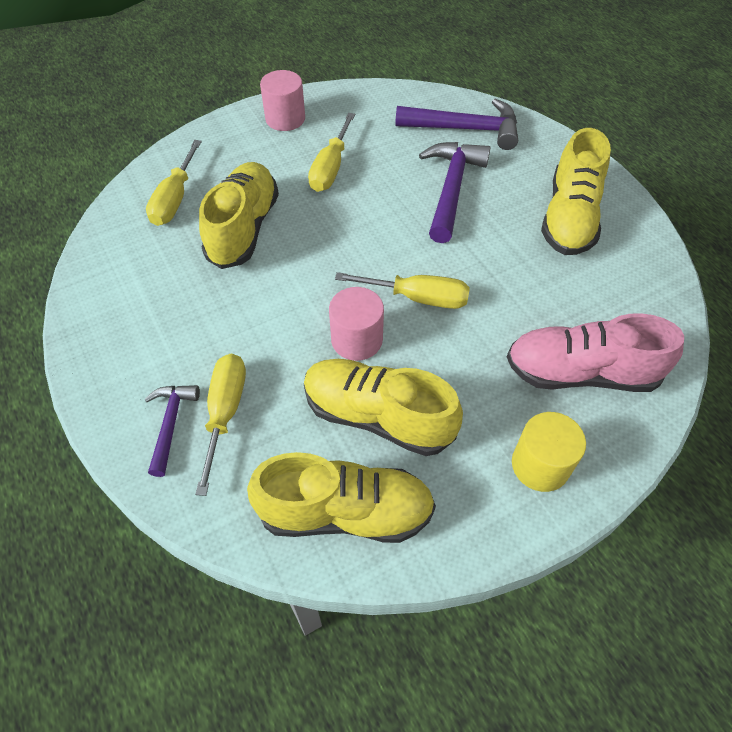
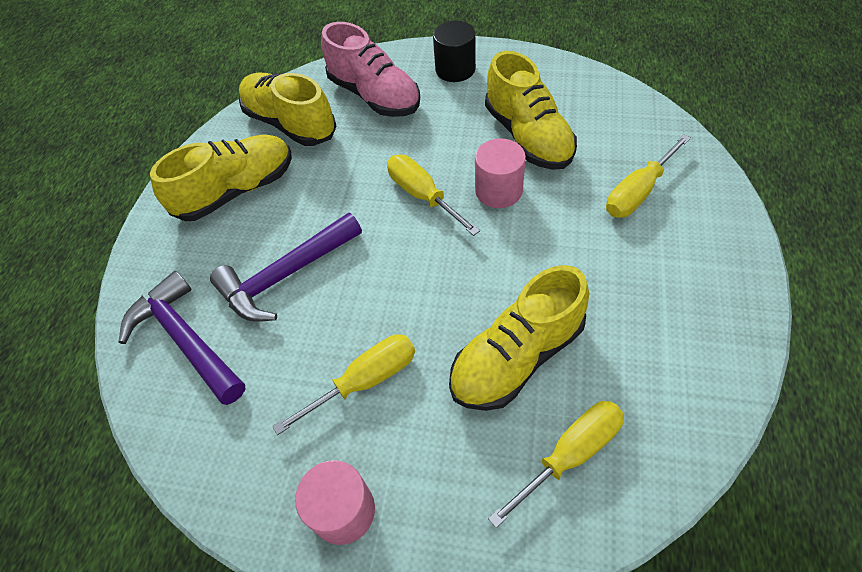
camera: 135 degrees left, 0 degrees up
(171, 424) = (686, 205): purple hammer -> none
(345, 512) = (591, 101): yellow shoe -> yellow shoe (290, 123)
(540, 465) = (455, 69): yellow cylinder -> black cylinder

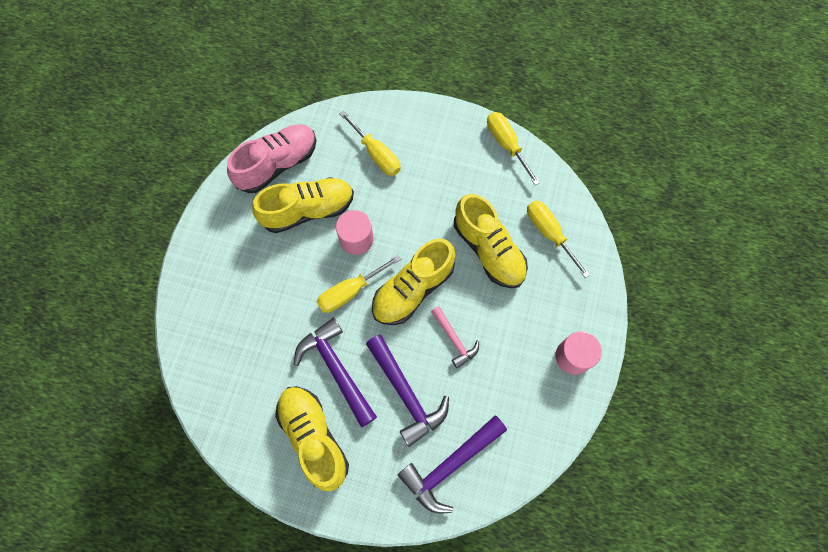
camera: 90 degrees left, 15 degrees up
(290, 123) = (244, 393): yellow shoe -> yellow shoe (413, 289)
(319, 198) = (336, 369): none -> purple hammer
(363, 324) = (454, 340): none -> pink hammer
(365, 381) = (495, 340): yellow screwdriver -> yellow screwdriver (506, 145)
(374, 96) = (229, 320): pink shoe -> pink shoe (278, 164)
(455, 69) = (215, 251): black cylinder -> none

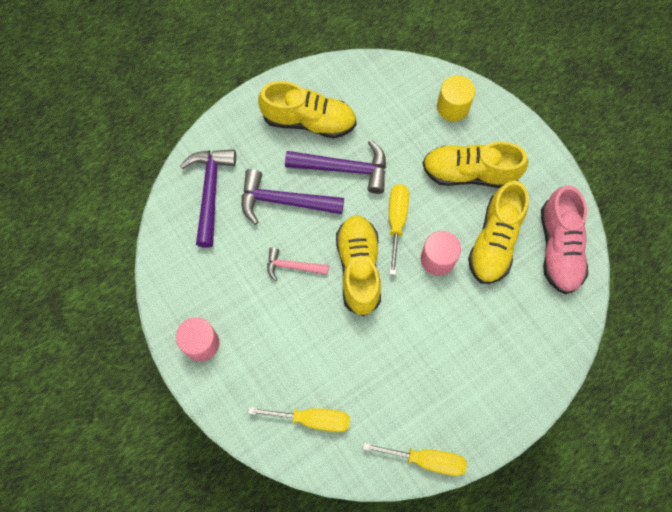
camera: 130 degrees right, 0 degrees up
(206, 326) = (453, 107): none -> yellow cylinder
(376, 154) = (507, 335): yellow screwdriver -> none
(488, 250) = (341, 355): yellow shoe -> yellow shoe (470, 173)

